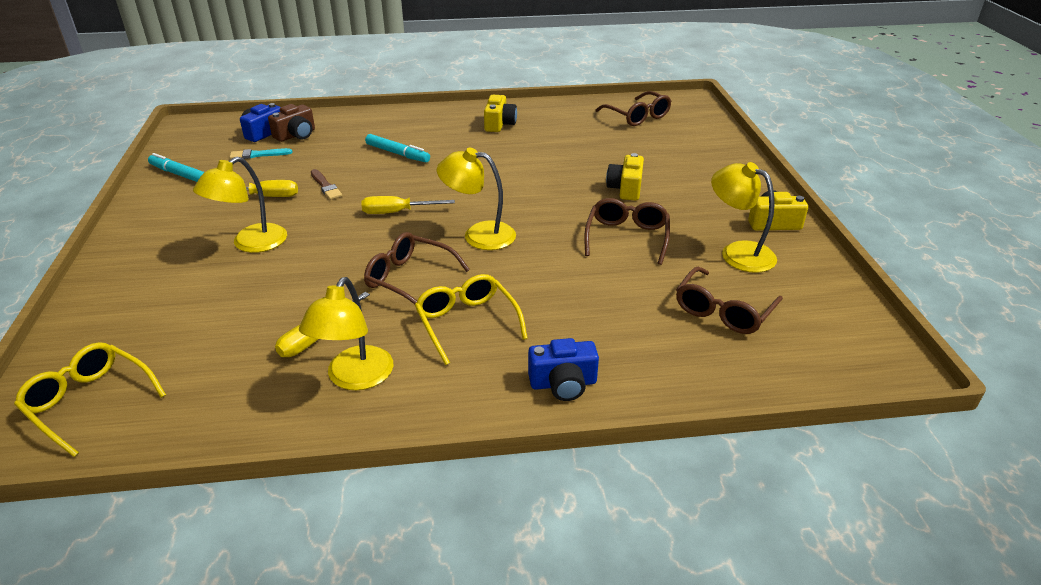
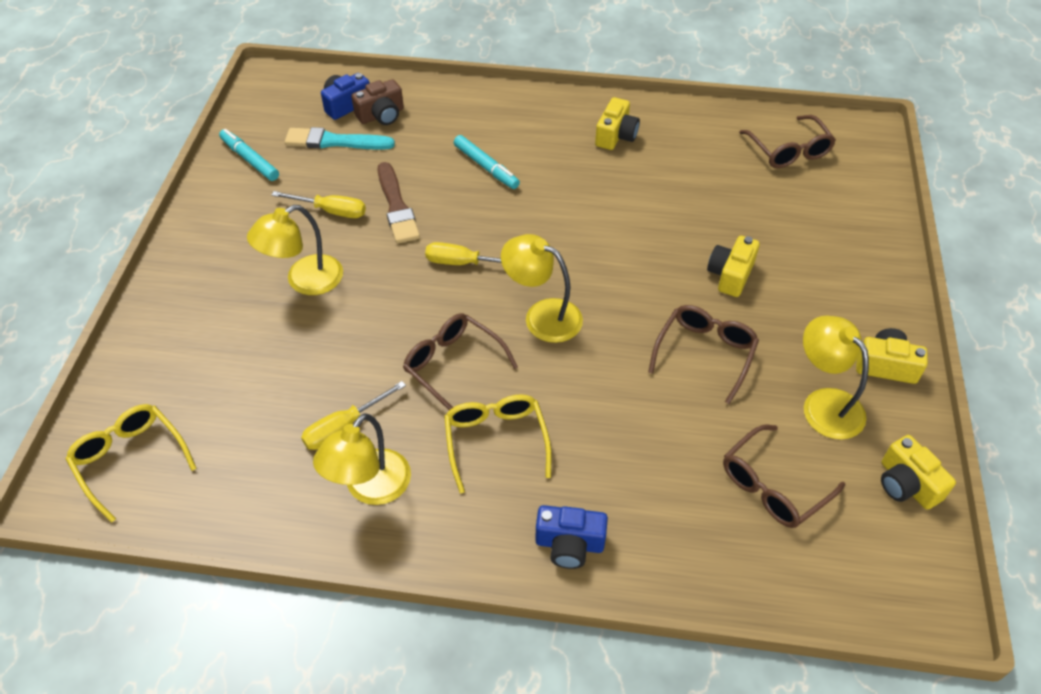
camera: 15 degrees right, 15 degrees up
(258, 155) = (335, 141): turquoise brush -> turquoise brush, size x1.61
(325, 186) = (397, 206): brown brush -> brown brush, size x1.61
(829, 291) = (906, 484): none -> yellow camera

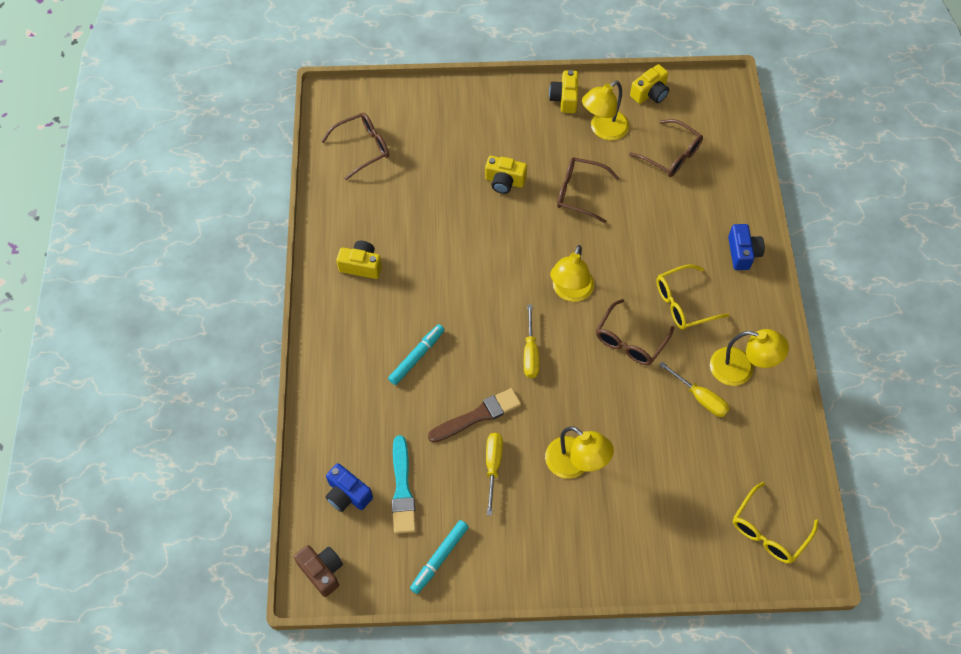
camera: 100 degrees left, 10 degrees up
(381, 115) = (359, 458): brown camera -> brown camera (322, 571)

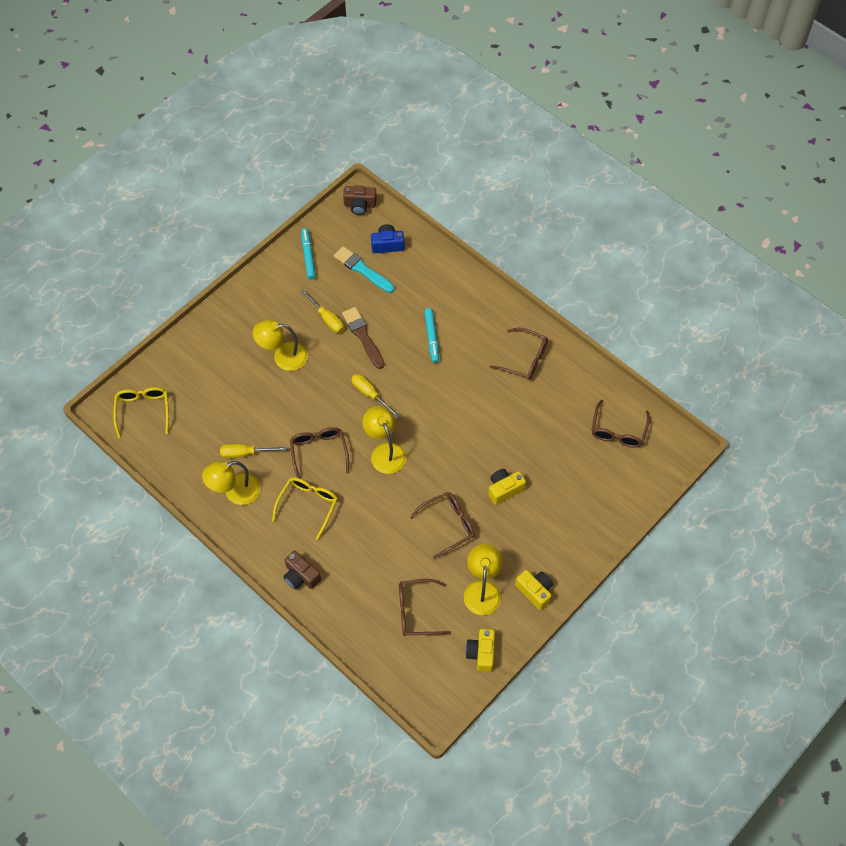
camera: 135 degrees right, 0 degrees up
(361, 266) = (524, 359): yellow camera -> brown glasses
(477, 415) = (363, 336): brown brush -> brown brush turned 135 degrees clockwise
(742, 253) = (301, 576): blue camera -> brown camera

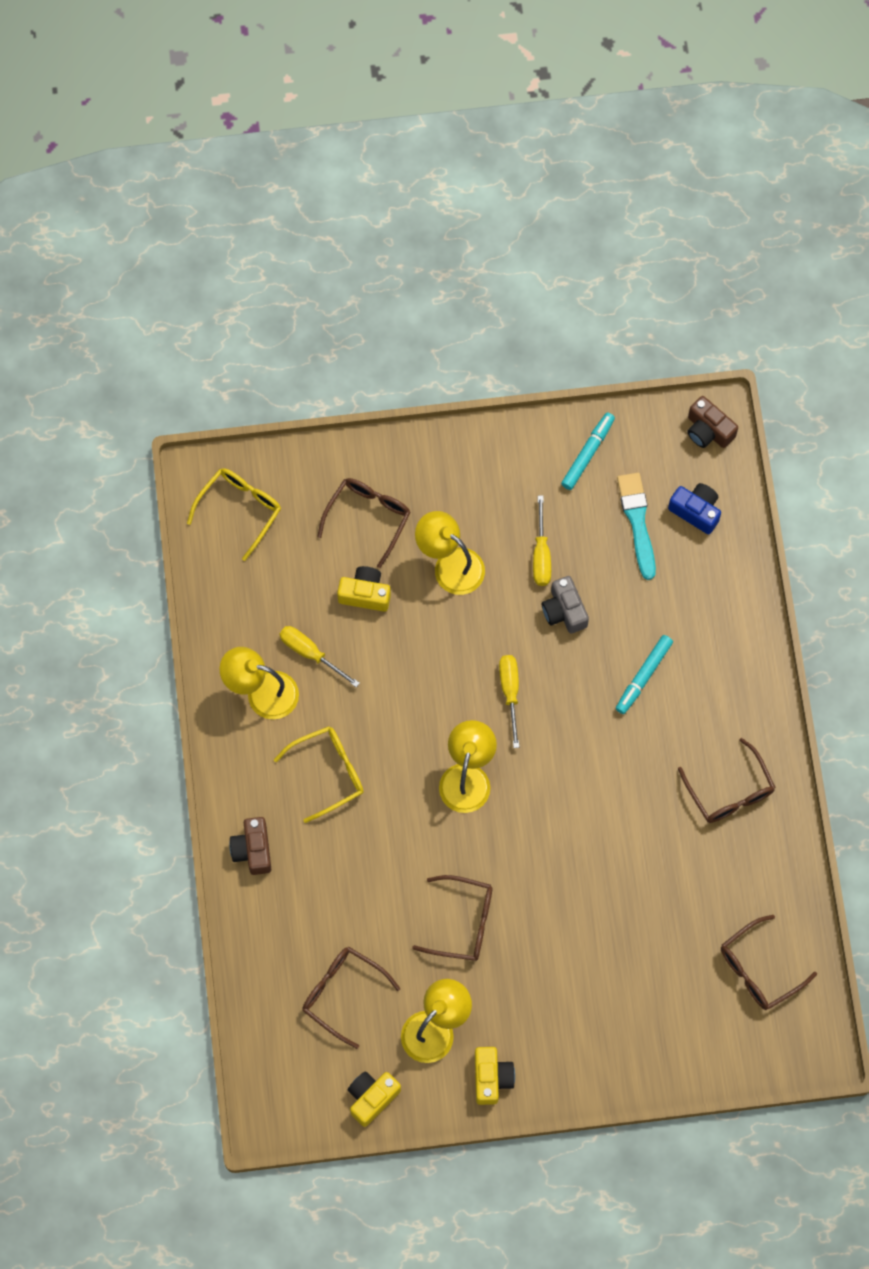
camera: 40 degrees right, 10 degrees up
(319, 452) = (392, 718): brown glasses -> brown glasses (368, 518)
(363, 336) = (564, 611): brown brush -> grey camera
(504, 489) = (563, 932): yellow camera -> yellow camera (365, 594)

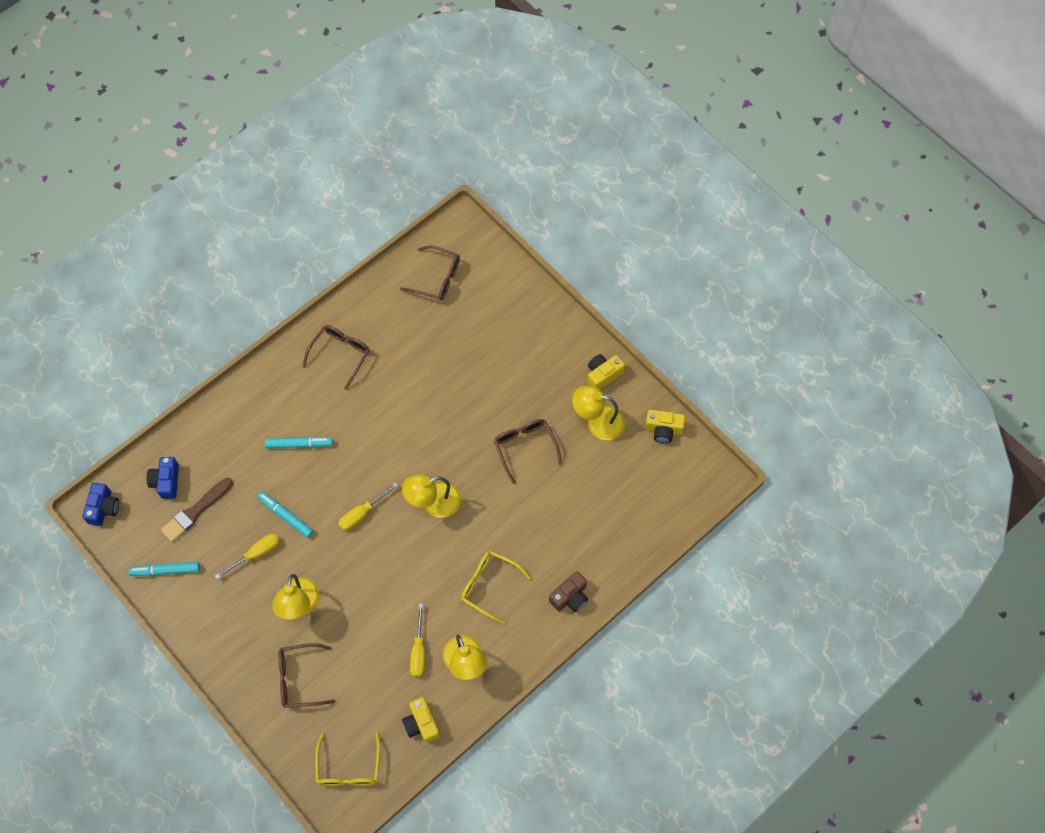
camera: 125 degrees left, 5 degrees down
(240, 510) = (348, 768): yellow glasses -> yellow glasses turned 90 degrees counterclockwise
(342, 993) = (617, 485): brown glasses -> none
(365, 594) = (355, 644): yellow camera -> yellow camera (421, 723)
(564, 611) = (286, 516): grey camera -> turquoise marker
(637, 521) = (196, 511): turquoise brush -> brown brush
(708, 430) = (103, 508): brown camera -> blue camera

